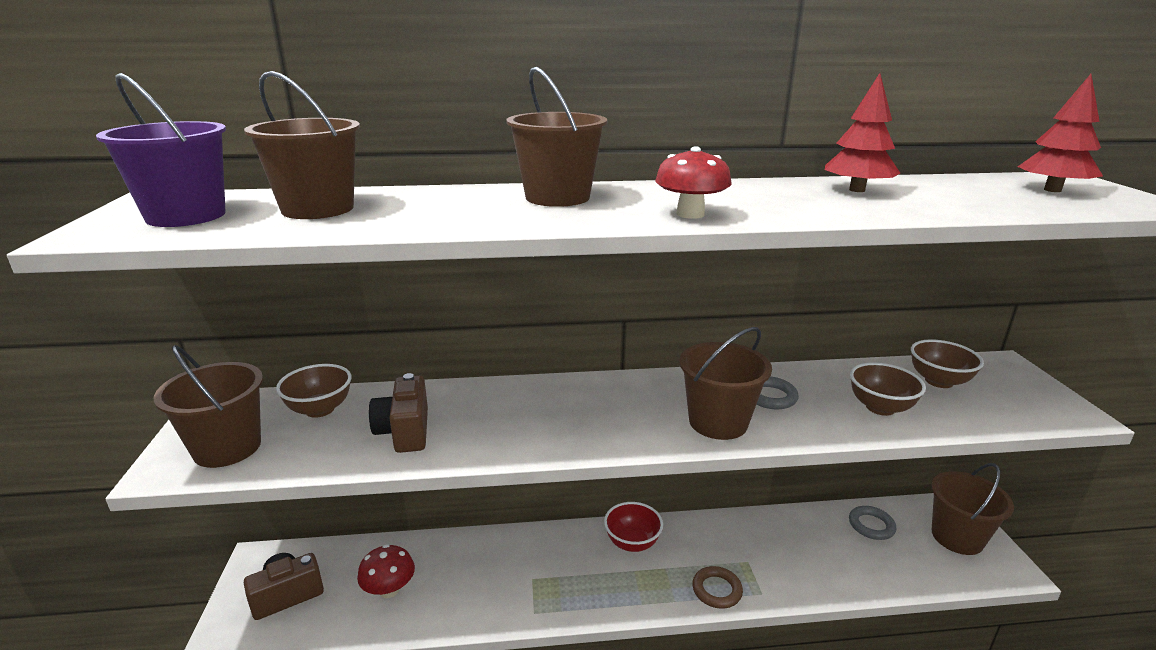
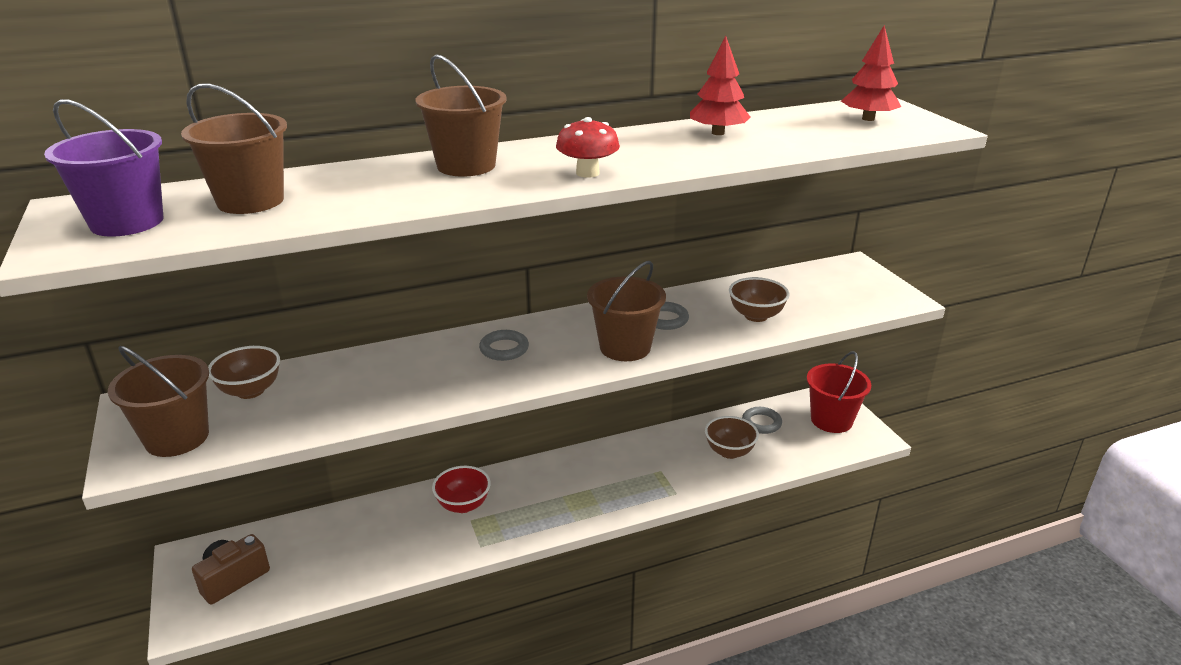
camera: 15 degrees left, 5 degrees up
(389, 589) = (335, 555): red mushroom -> none
(405, 431) = (345, 397): brown camera -> none
(584, 404) = (504, 349): none -> grey ring
(632, 543) = (555, 474): red bowl -> red bowl (463, 505)
(716, 590) = (638, 498): brown ring -> none
(938, 381) = (801, 286): brown bowl -> brown bowl (729, 452)
(957, 537) = (831, 420): brown bucket -> red bucket

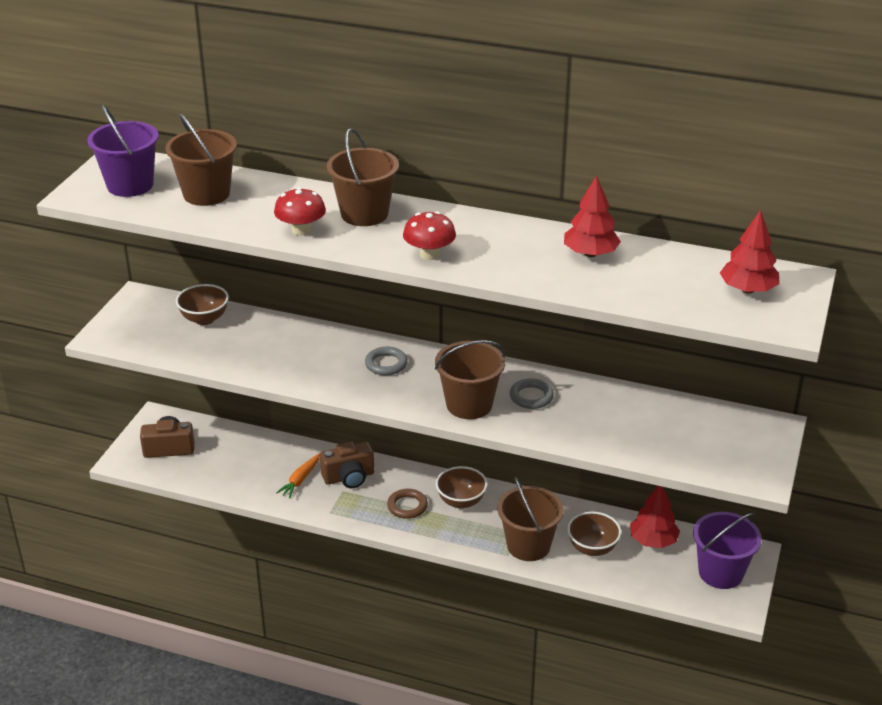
camera: 40 degrees right, 5 degrees up
(177, 438) = (138, 332): brown bucket -> brown bucket (528, 545)
(417, 533) = (300, 480): none -> orange carrot
(421, 195) = (301, 230): none -> red mushroom
(463, 505) = (349, 477): red bowl -> brown camera
(546, 501) = (407, 506): none -> brown ring
(756, 316) = (607, 429): brown bowl -> brown bowl (461, 501)
(761, 423) = (653, 541): grey ring -> red tree
(831, 420) = (720, 573): red bucket -> purple bucket

